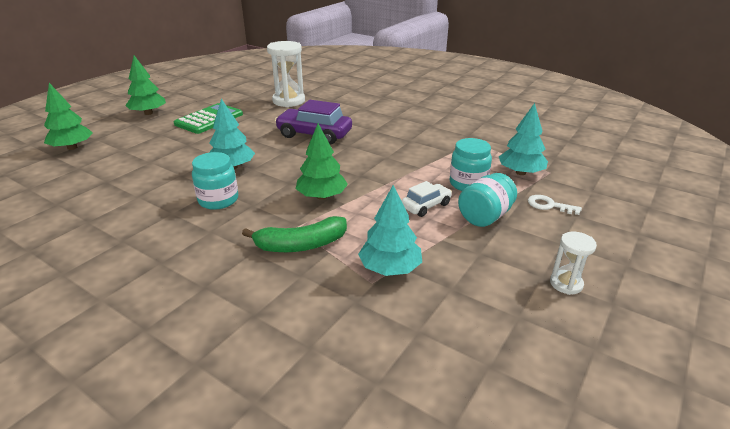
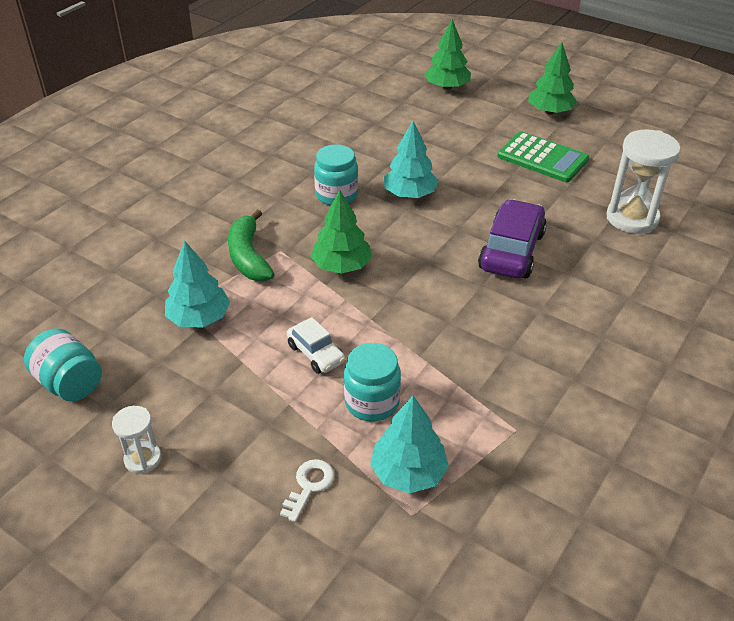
camera: 90 degrees right, 10 degrees up
(485, 216) = (286, 408): turquoise jar -> turquoise jar (70, 383)

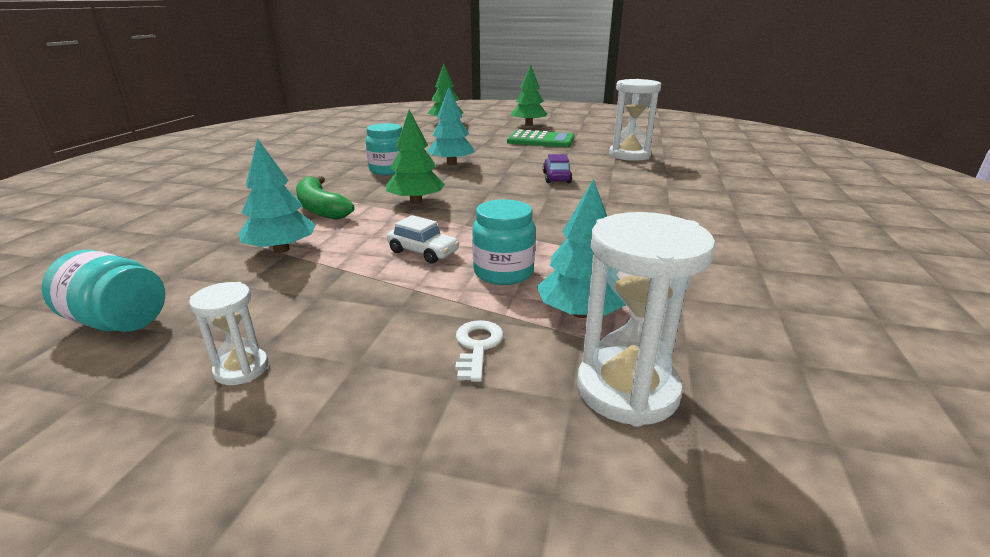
camera: 20 degrees left, 15 degrees down
(393, 562) = (627, 390): none -> white hourglass
(511, 251) = (556, 177): purple car -> purple car, size x0.56

